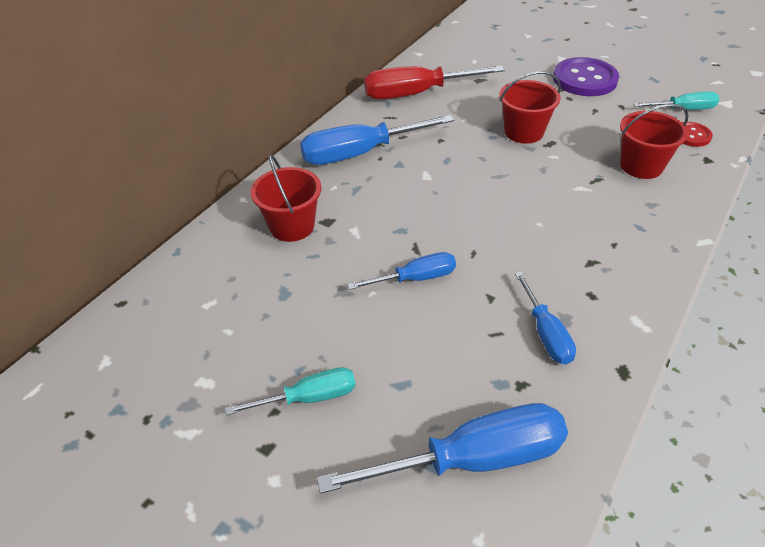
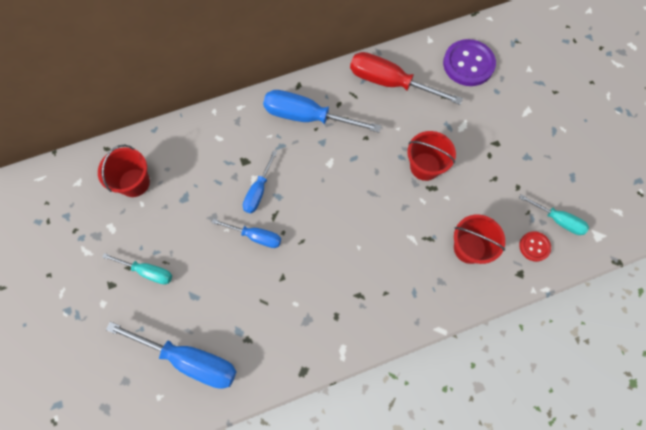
camera: 35 degrees right, 25 degrees up
(292, 226) = (223, 151): red bucket -> red bucket (134, 182)
(545, 333) = (288, 320): blue screwdriver -> blue screwdriver (258, 191)
(584, 79) = (520, 144): purple button -> purple button (468, 64)

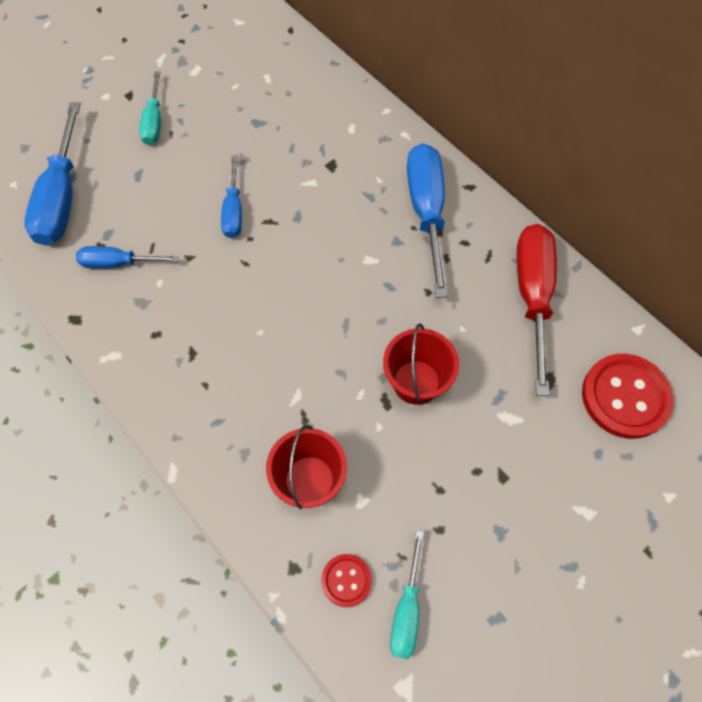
camera: 70 degrees right, 5 degrees down
(134, 182) = (258, 69): red bucket -> none
(258, 191) = (296, 193): blue screwdriver -> blue screwdriver (118, 263)
(468, 64) = (625, 397): purple button -> red button

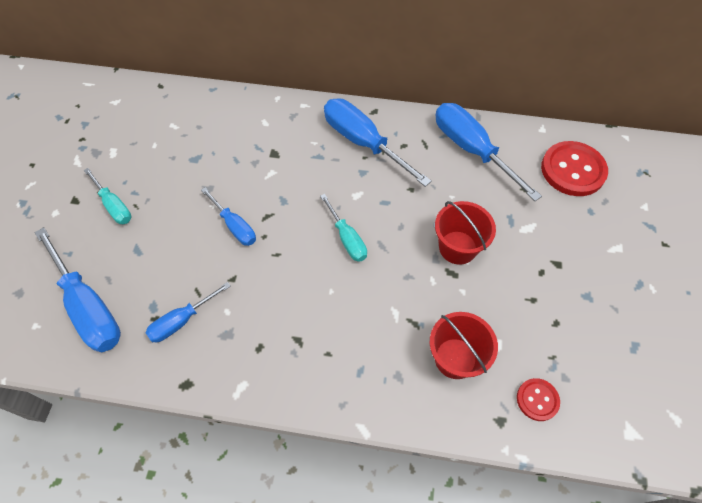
camera: 40 degrees left, 5 degrees down
(407, 609) = (586, 385): turquoise screwdriver -> turquoise screwdriver (347, 238)
(532, 297) = (472, 150): red screwdriver -> blue screwdriver

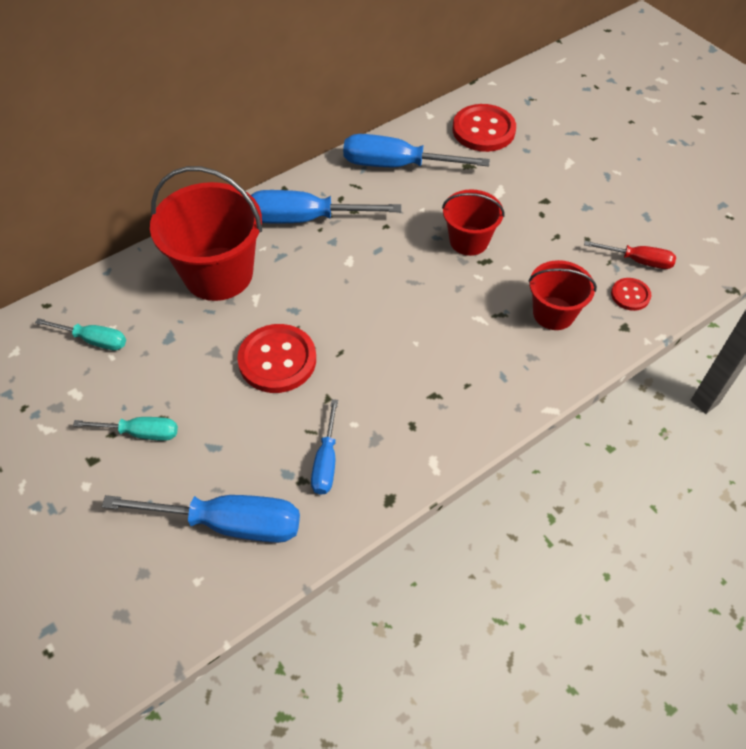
camera: 45 degrees left, 5 degrees down
(234, 226) = (277, 360): blue screwdriver -> red button
(268, 139) = (218, 274): none -> red bucket
(347, 238) = (381, 297): turquoise screwdriver -> turquoise screwdriver (93, 340)
(579, 377) = (638, 261): none -> red screwdriver

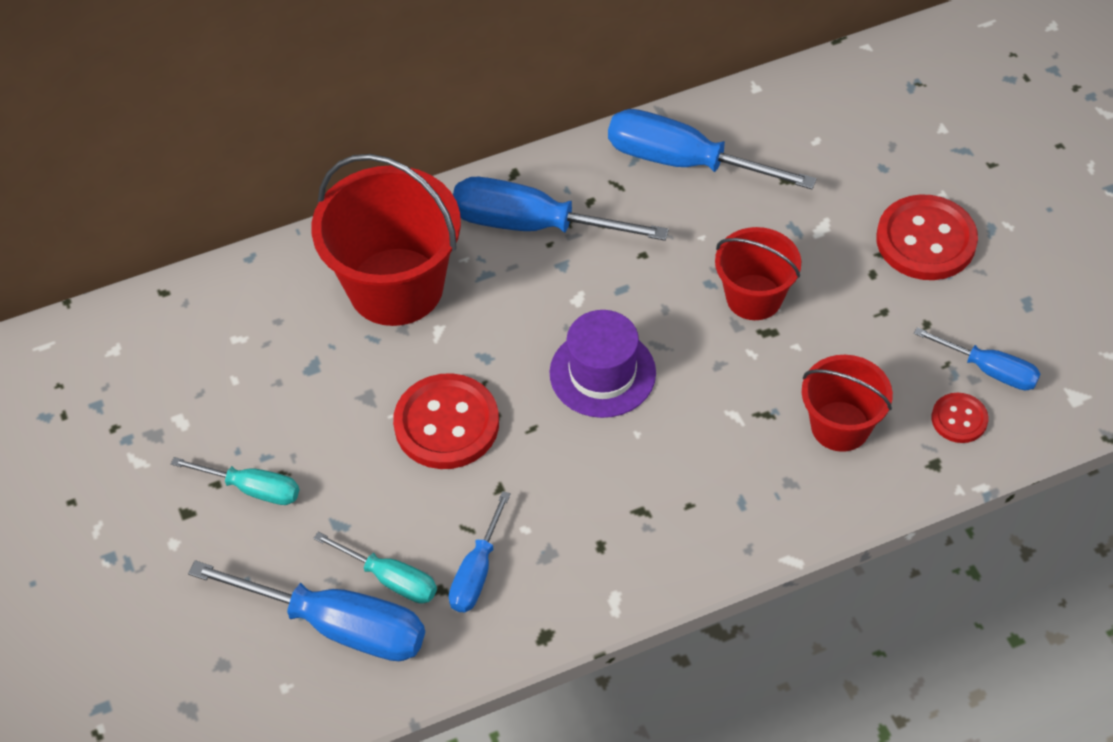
camera: 15 degrees right, 0 degrees up
(93, 340) = (215, 352): turquoise screwdriver -> turquoise screwdriver (390, 579)
(380, 306) = (602, 373): none -> purple hat
(483, 130) = (829, 125): red button -> red button (926, 240)
(638, 261) = (988, 370): red screwdriver -> blue screwdriver

